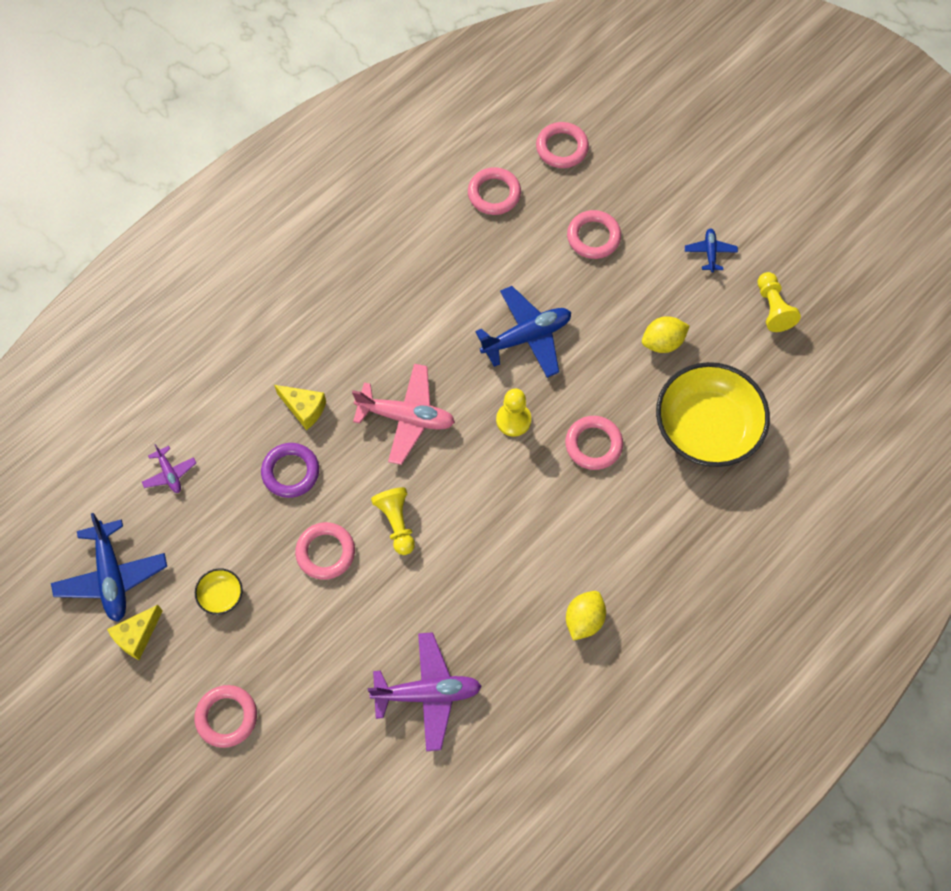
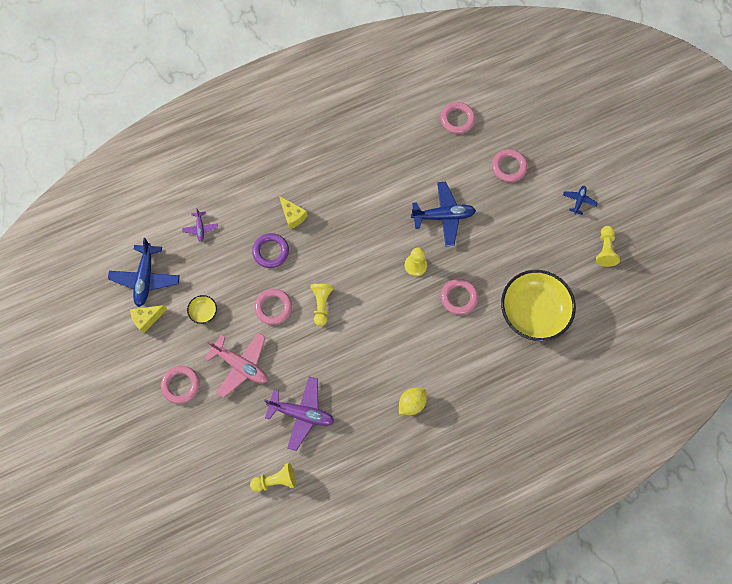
camera: 20 degrees right, 5 degrees up
(406, 417) = (351, 242): pink plane -> pink plane (241, 365)
(426, 806) = (276, 480): none -> yellow pawn
(562, 148) = (510, 103): pink ring -> none
(663, 342) = (526, 248): yellow lemon -> none

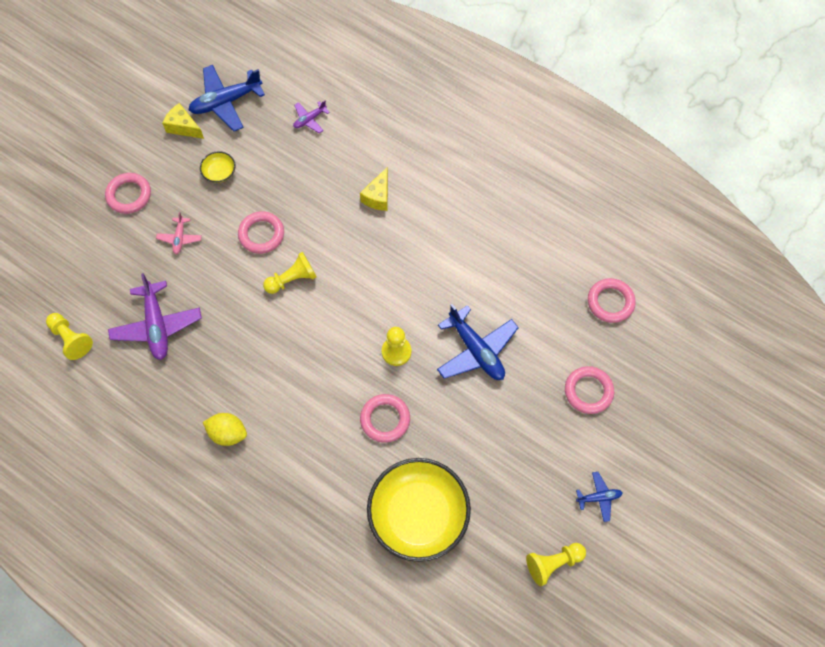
camera: 60 degrees right, 5 degrees down
(241, 365) = (180, 238): pink plane -> pink plane, size x0.51
(271, 251) = (323, 198): purple ring -> none

